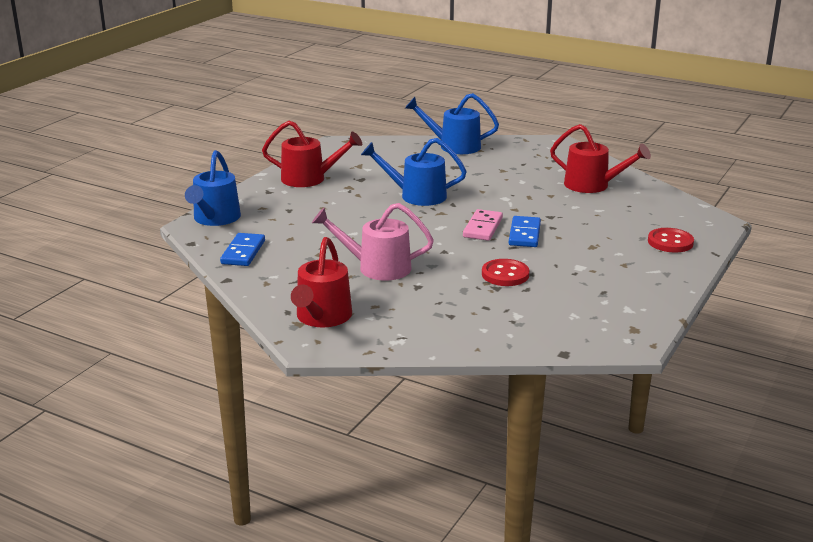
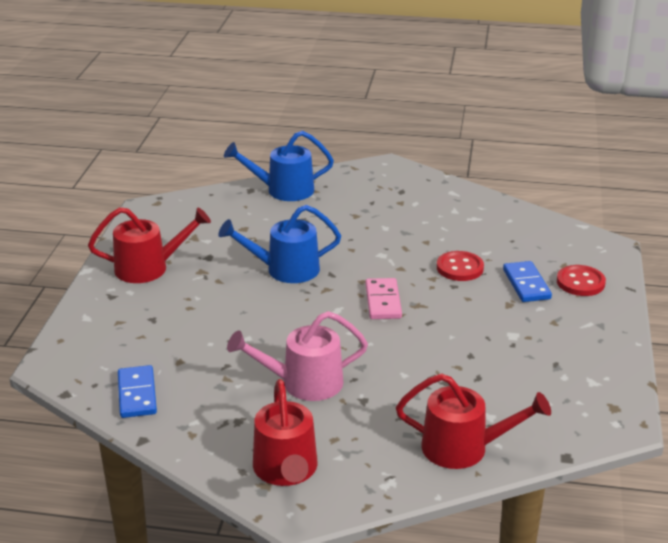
camera: 20 degrees left, 5 degrees up
(214, 219) = (72, 351): blue watering can -> none
(505, 274) = (445, 363): red button -> red button (460, 268)
(524, 234) = (432, 302): blue domino -> blue domino (526, 284)
(593, 185) = (461, 220): red watering can -> red watering can (464, 448)

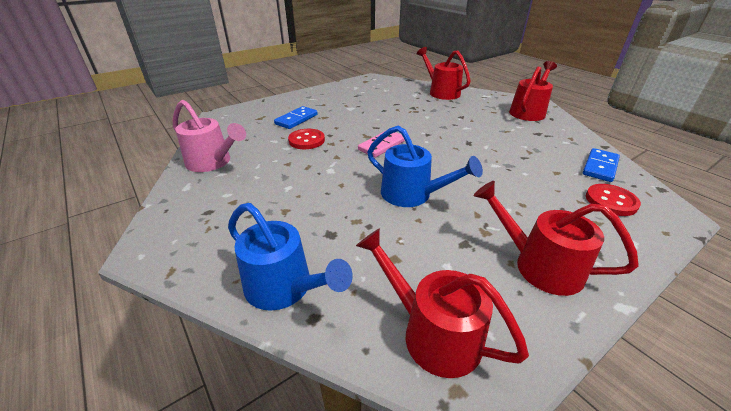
camera: 135 degrees left, 5 degrees up
(186, 212) = (432, 332): none -> red watering can
(303, 383) = (484, 132): pink watering can -> pink watering can (213, 162)
(580, 282) = (274, 109): red button -> red button (611, 201)

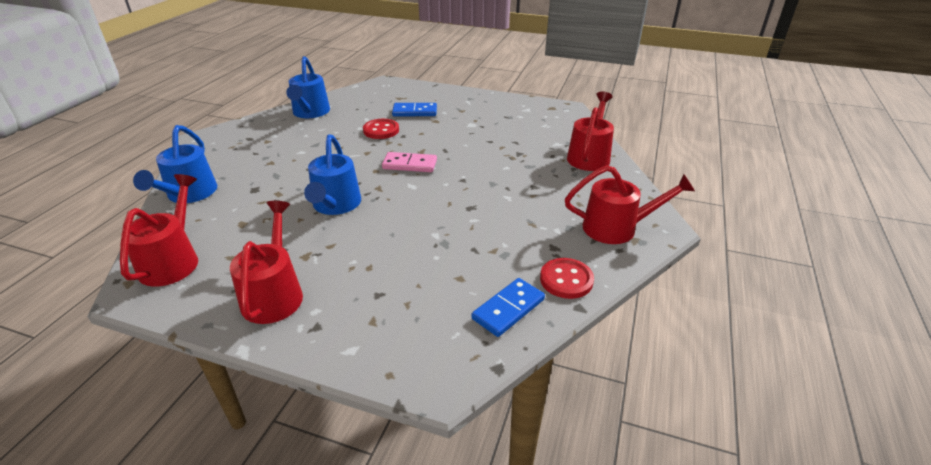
camera: 55 degrees right, 0 degrees up
(213, 162) = (310, 113): pink watering can -> blue watering can
(600, 167) = (508, 309): blue domino -> blue domino turned 45 degrees counterclockwise
(611, 201) = (426, 326): red button -> red button (566, 280)

